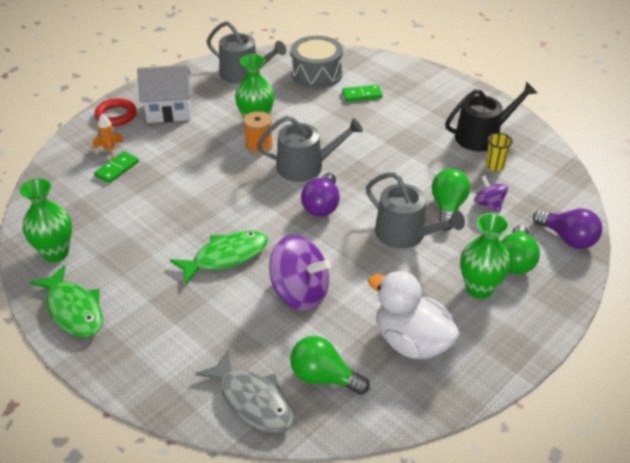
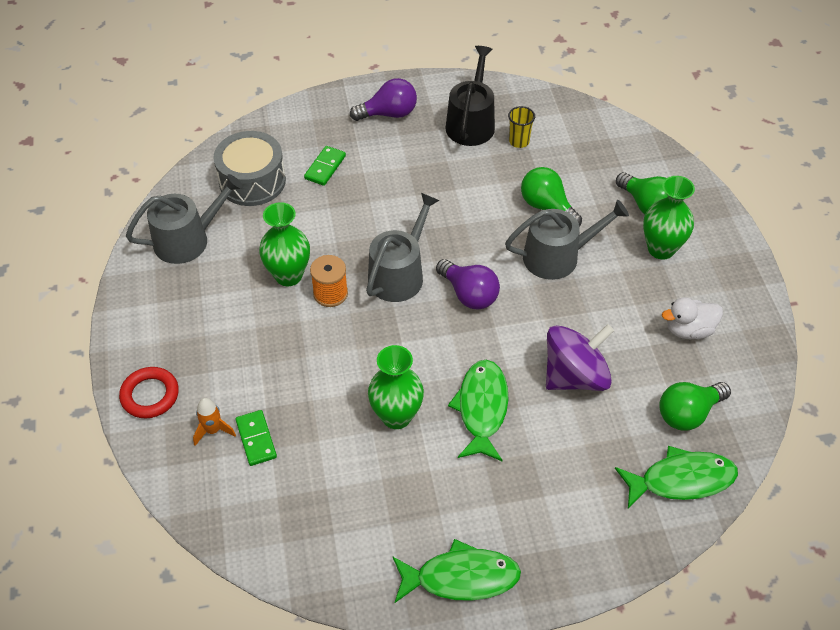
camera: 55 degrees left, 10 degrees up
(55, 253) = (356, 559): green vase -> green vase (396, 416)
(169, 111) = (191, 341): white house -> none
(252, 401) = (681, 480): grey fish -> green fish
(411, 342) = (689, 330): white duck -> white duck, size x0.62
(489, 205) = (566, 178): purple spinning top -> none
(568, 238) = (646, 157): purple light bulb -> purple light bulb (389, 114)

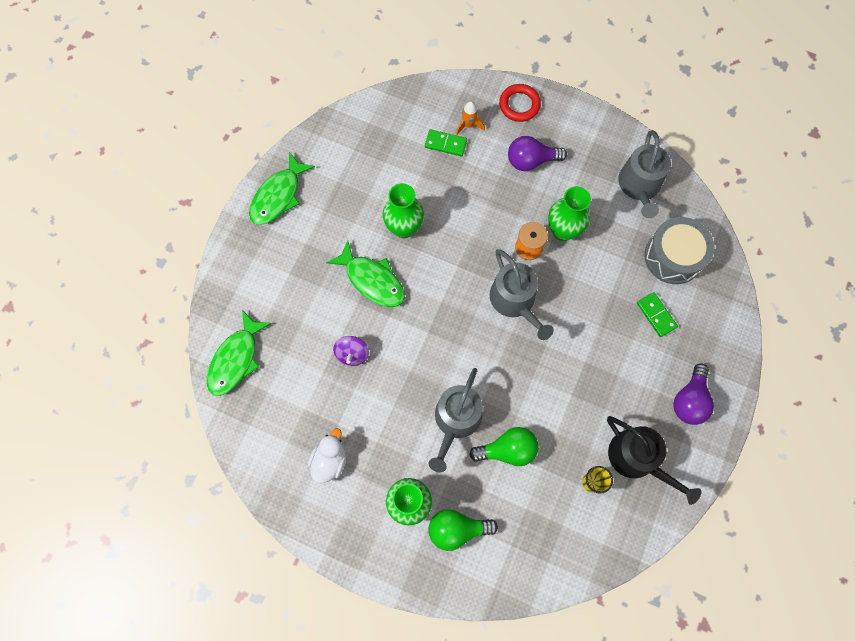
camera: 125 degrees right, 20 degrees up
(469, 294) = (465, 334): purple light bulb -> purple light bulb (531, 161)
(575, 376) = (352, 354): purple spinning top -> purple spinning top, size x0.54
(688, 413) = (273, 403): green light bulb -> none

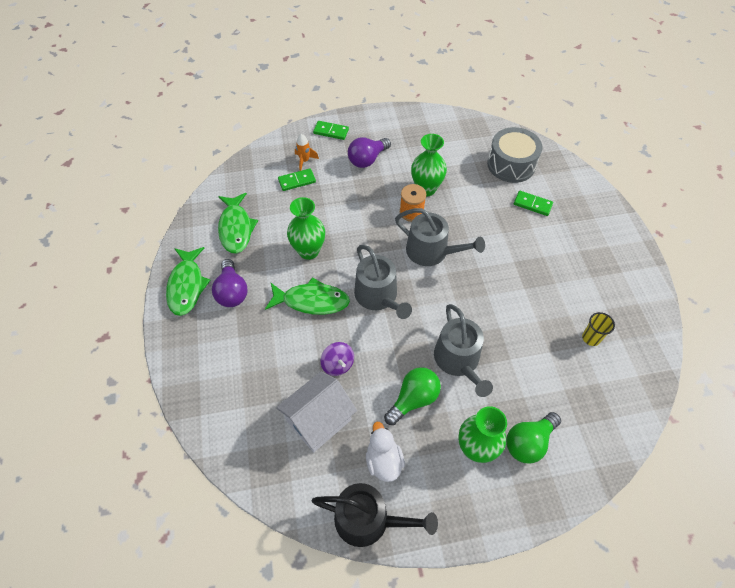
camera: 35 degrees left, 15 degrees down
(236, 359) = (238, 433): green fish -> green fish (236, 228)
(303, 392) = (319, 420): none -> white house
(507, 450) = (514, 356): green light bulb -> green light bulb (413, 399)
(519, 105) = (331, 131): red ring -> green domino
(638, 459) = (606, 302): black watering can -> black watering can (369, 520)
(639, 186) = (453, 136): grey watering can -> grey watering can (378, 297)
(689, 400) = (601, 243): purple light bulb -> purple light bulb (232, 292)

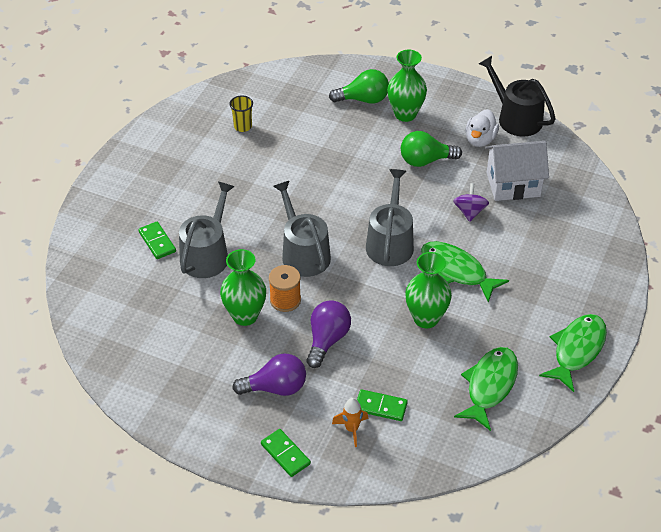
camera: 145 degrees left, 10 degrees down
(232, 292) = (531, 319): purple light bulb -> purple light bulb (327, 340)
(458, 361) = (365, 165): grey watering can -> grey watering can (207, 254)
(511, 164) = (126, 291): grey drum -> none

